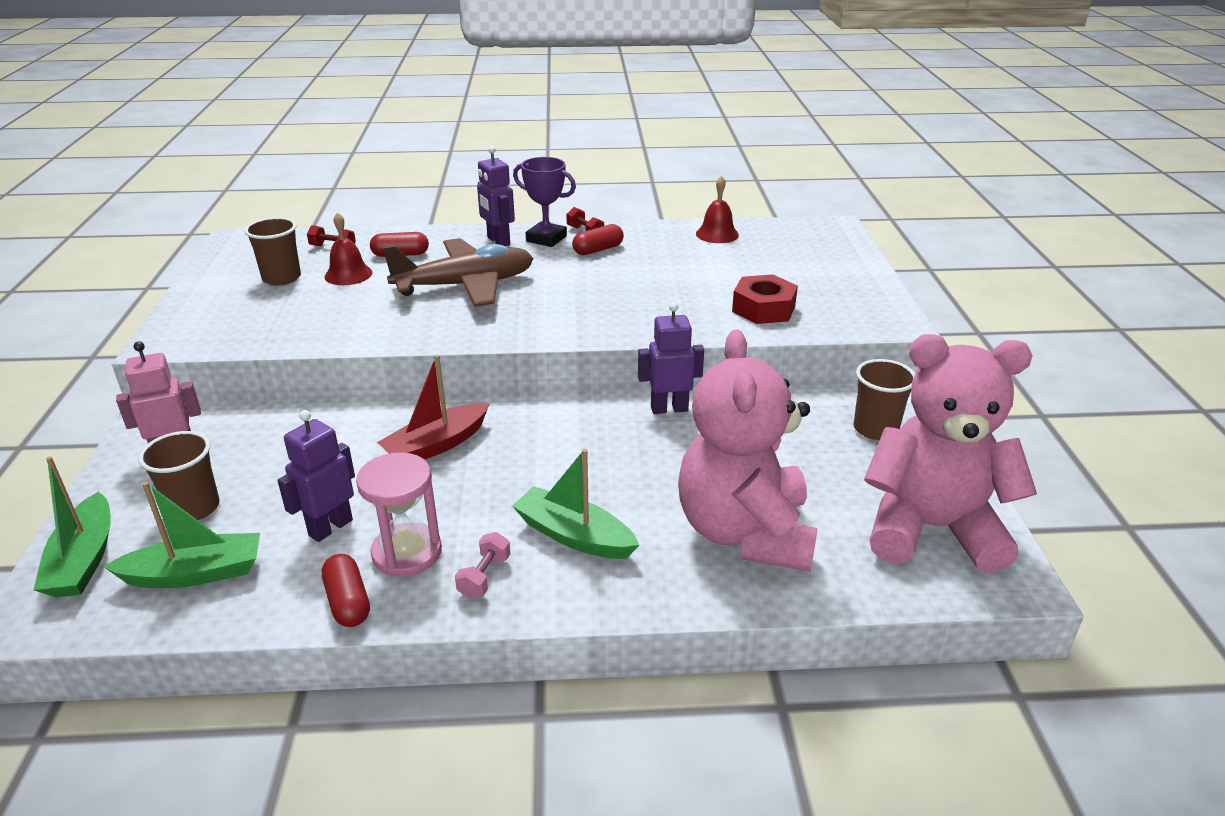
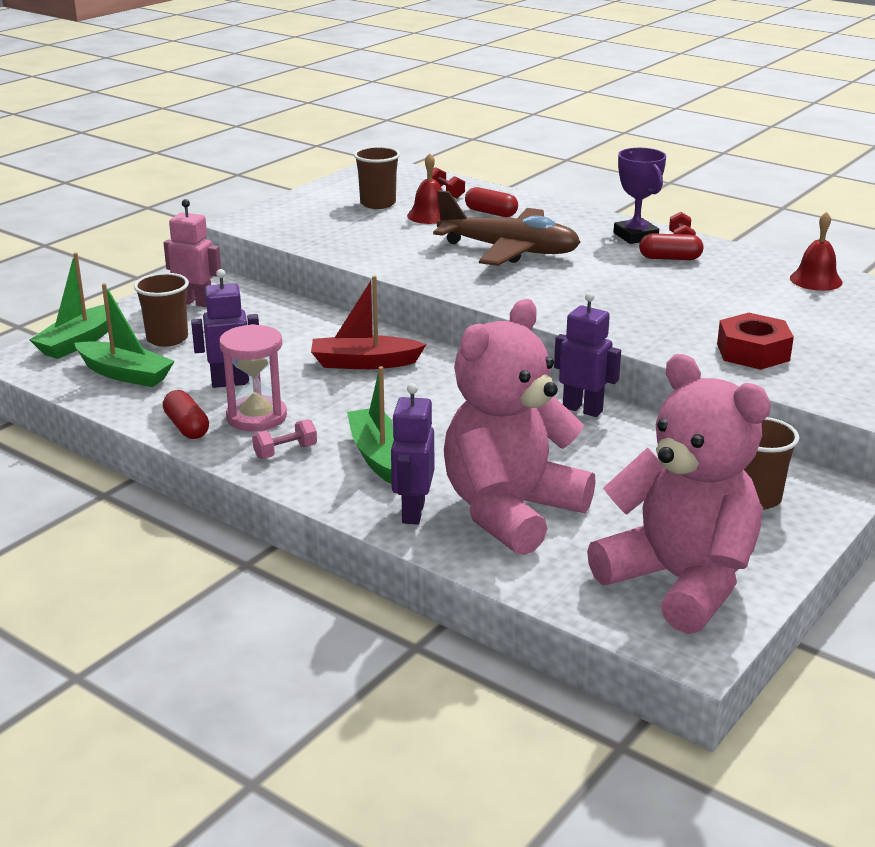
camera: 40 degrees right, 5 degrees down
(348, 602) = (187, 427): red capsule -> red capsule turned 45 degrees counterclockwise
(498, 241) = (588, 226): purple robot -> purple robot (412, 512)

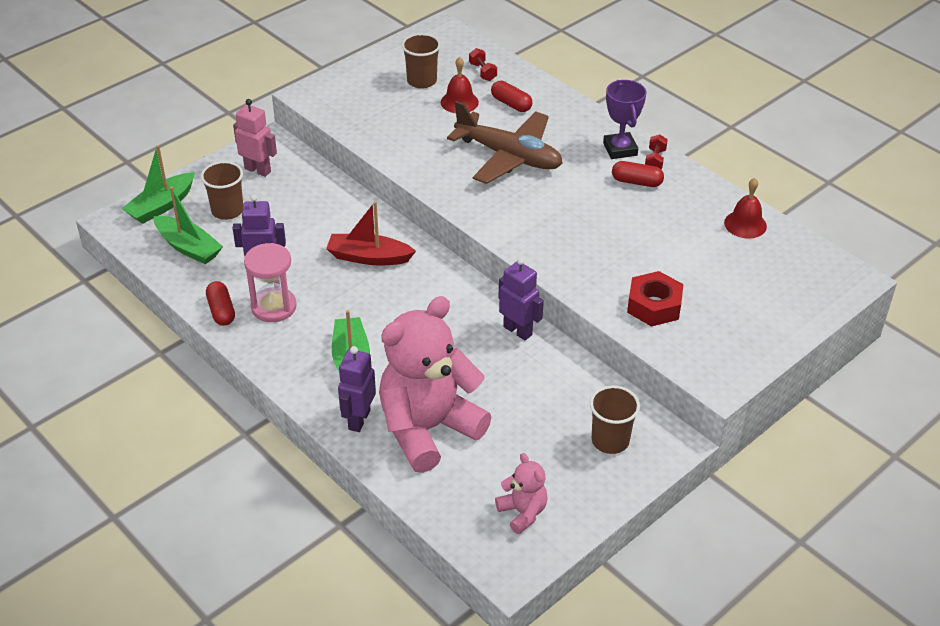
camera: 10 degrees right, 15 degrees up
(285, 452) = (285, 346): pink dumbbell -> none
(680, 582) = (522, 512): pink teddy bear -> pink teddy bear, size x0.45

